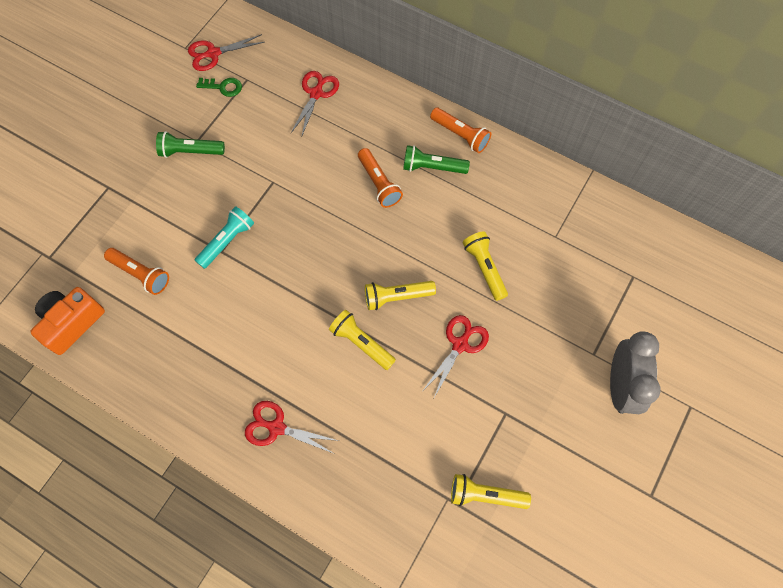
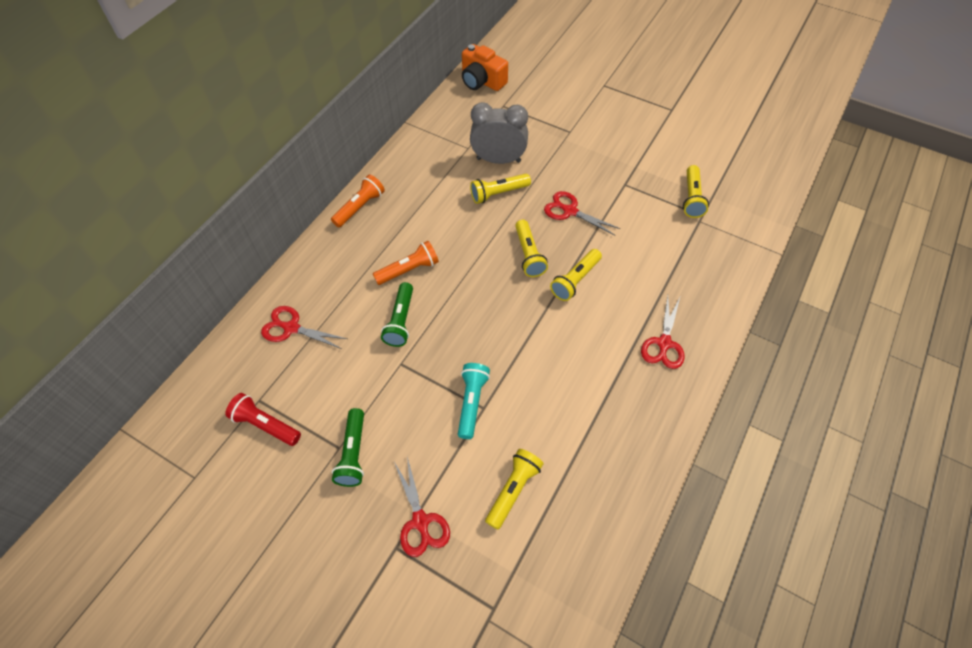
camera: 90 degrees left, 10 degrees down
(72, 323) = (578, 562): orange camera -> orange camera (482, 81)
(141, 274) = (513, 490): orange flashlight -> yellow flashlight
(213, 53) = (212, 441): red scissors -> red scissors (420, 522)
(223, 87) = (265, 425): green key -> red flashlight
(227, 241) = (472, 403): turquoise flashlight -> turquoise flashlight turned 60 degrees clockwise
(432, 167) = (394, 228): green flashlight -> green flashlight (400, 321)
(620, 386) = (593, 119): grey clock -> grey clock (498, 160)

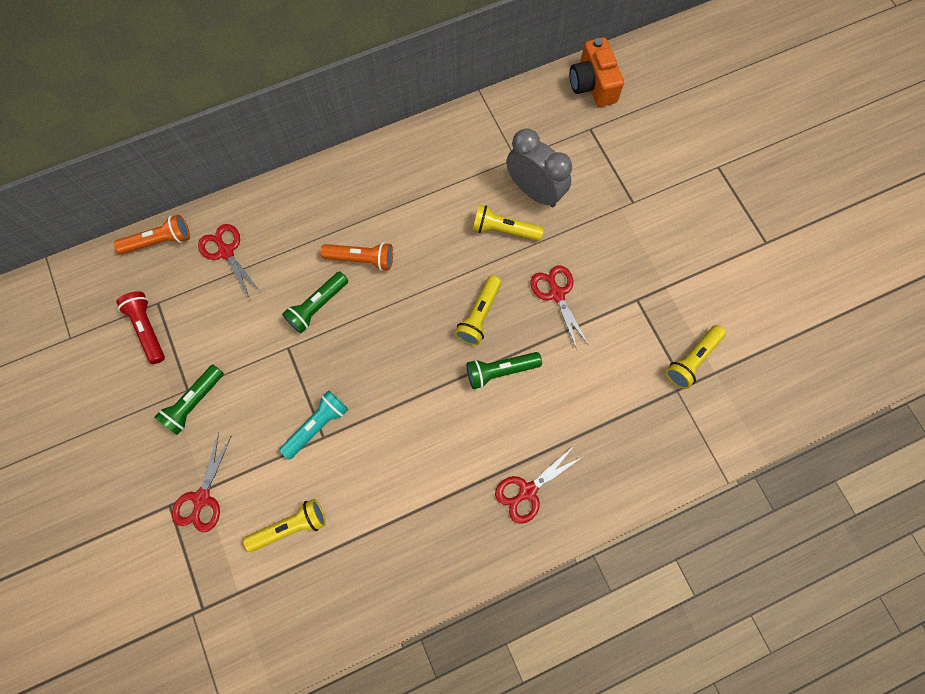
camera: 35 degrees right, 15 degrees up
(360, 207) = (367, 163): orange flashlight -> orange flashlight (159, 241)
(575, 280) = (500, 371): yellow flashlight -> green flashlight

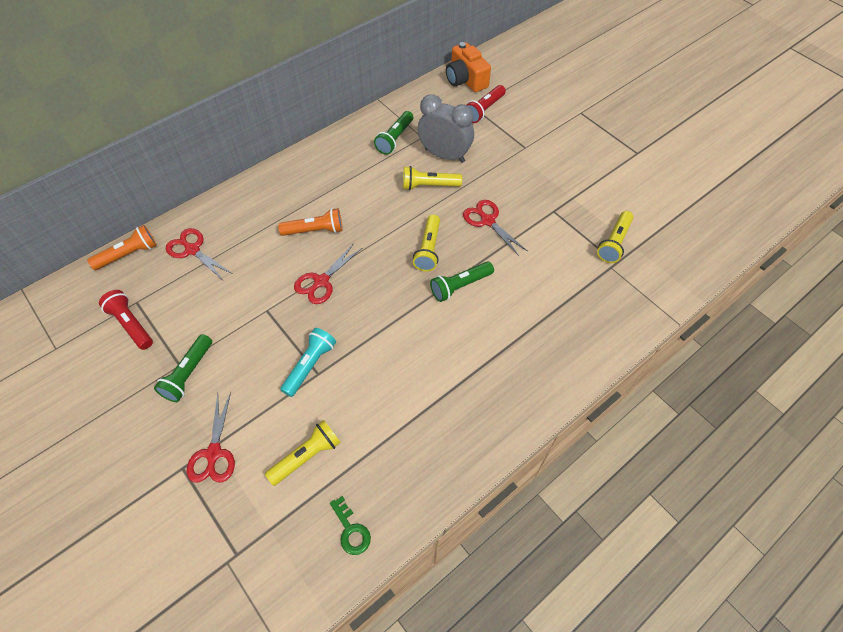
camera: 15 degrees left, 15 degrees down
(314, 616) = (351, 530): none -> green key
(317, 306) = (285, 273): green flashlight -> green flashlight (395, 139)
(527, 491) = (515, 372): red scissors -> red scissors (321, 281)
(601, 135) = (484, 110): none -> red flashlight

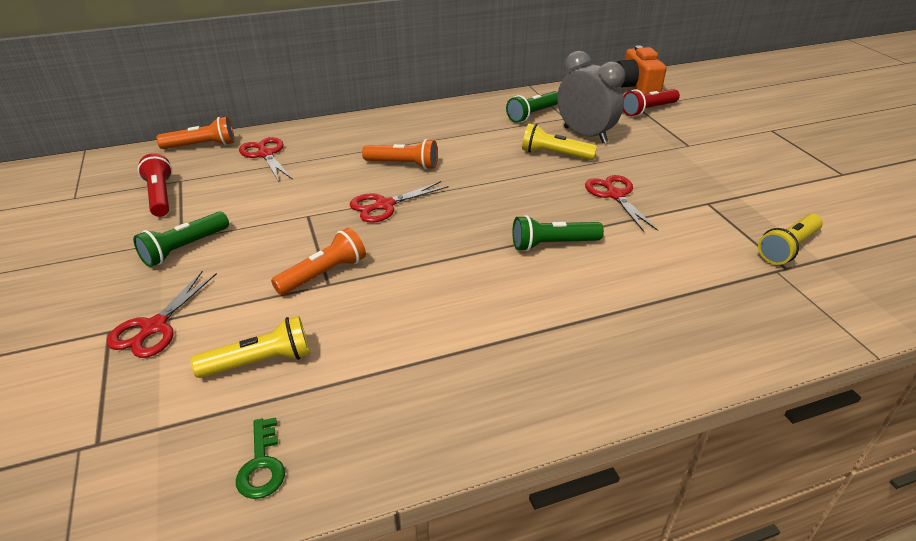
camera: 20 degrees right, 20 degrees down
(310, 365) = (324, 274): turquoise flashlight -> orange flashlight
(428, 249) = (528, 204): yellow flashlight -> none

